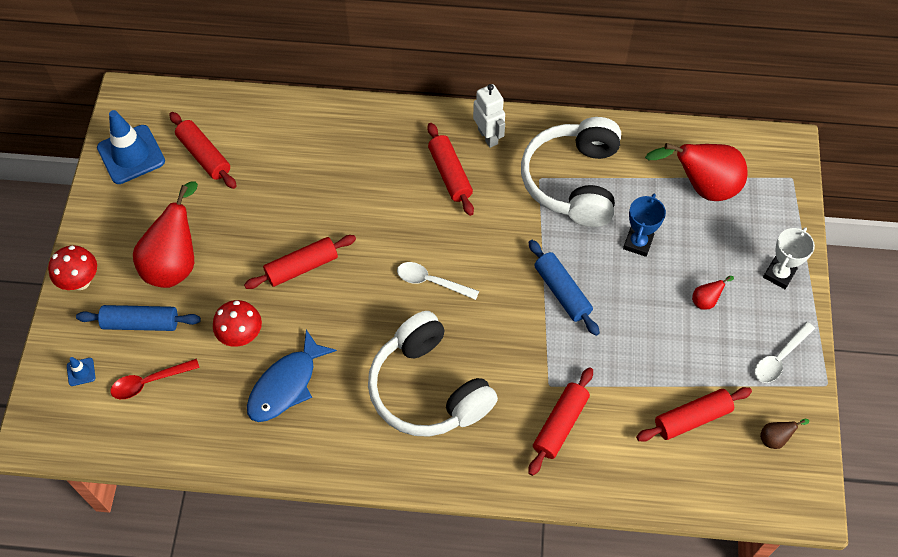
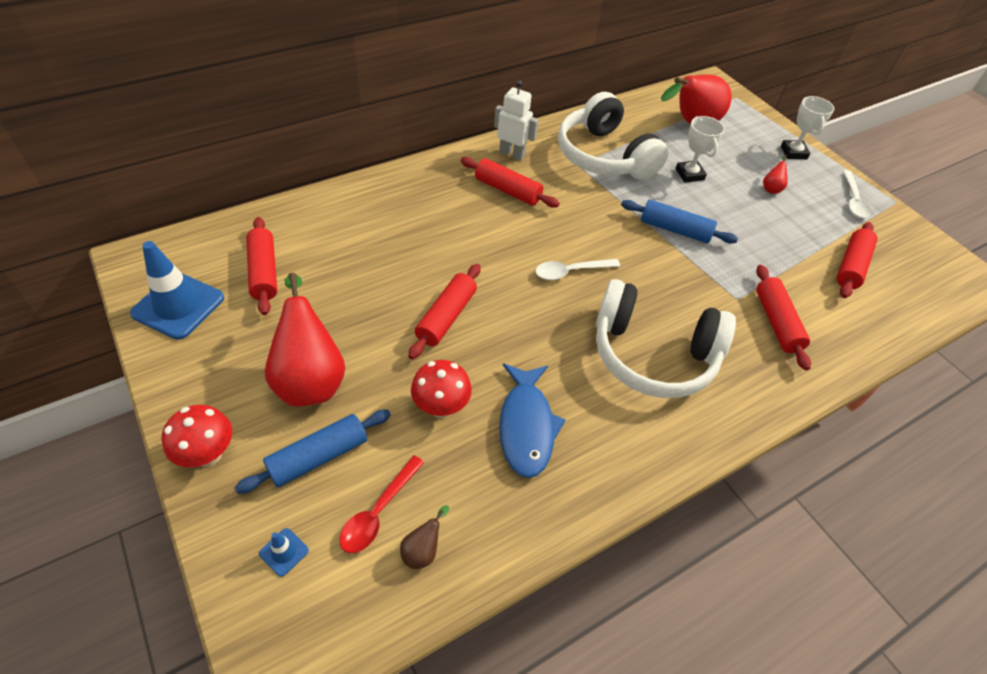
camera: 40 degrees left, 10 degrees down
(204, 155) = (264, 272): red rolling pin -> red rolling pin turned 60 degrees clockwise
(638, 243) = (689, 174): blue trophy -> white trophy
(775, 438) = (910, 250): brown pear -> brown pear (423, 550)

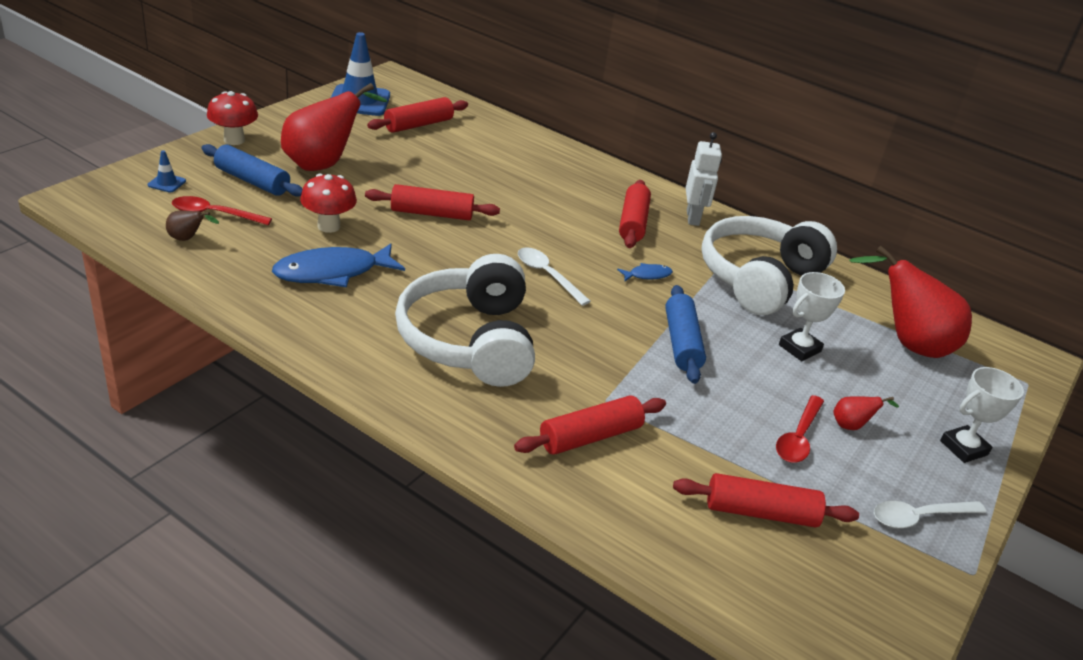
camera: 65 degrees right, 15 degrees down
(585, 212) = (647, 275): none -> blue fish
(782, 217) = (798, 438): none -> red spoon

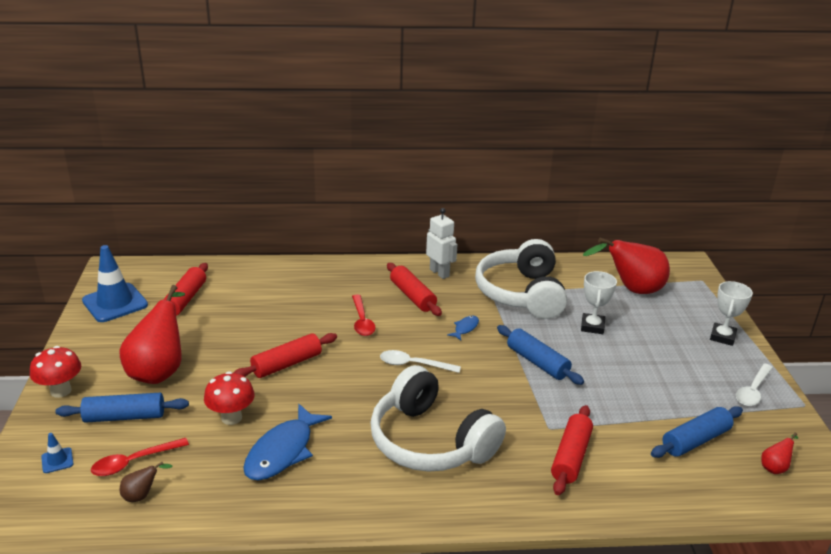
camera: 35 degrees left, 5 degrees down
(760, 512) = (695, 440): red rolling pin -> blue rolling pin
(798, 438) = (657, 383): red spoon -> red spoon (362, 321)
(852, 425) = (668, 358): red pear -> red pear (775, 467)

